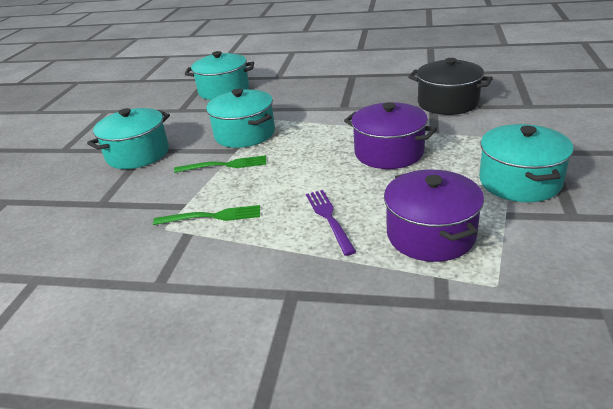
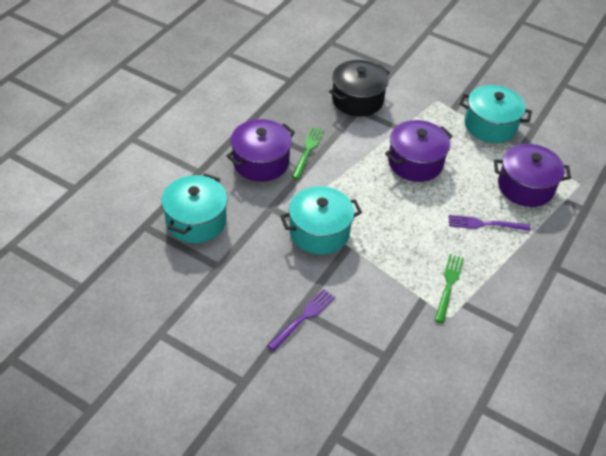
camera: 75 degrees left, 15 degrees up
(138, 154) = (304, 317): turquoise pot -> purple fork
(225, 165) = (371, 259): green fork -> green fork (308, 150)
(310, 91) = (261, 162): none -> purple pot

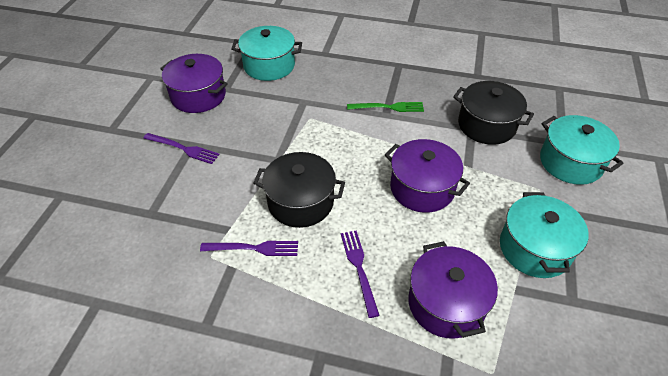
camera: 75 degrees right, 0 degrees up
(261, 162) = (355, 83): purple pot -> purple pot (198, 96)
(319, 232) = (287, 137): turquoise pot -> turquoise pot (570, 162)
(406, 242) = (300, 202): none -> black pot
(449, 284) = (254, 248): green fork -> purple fork

